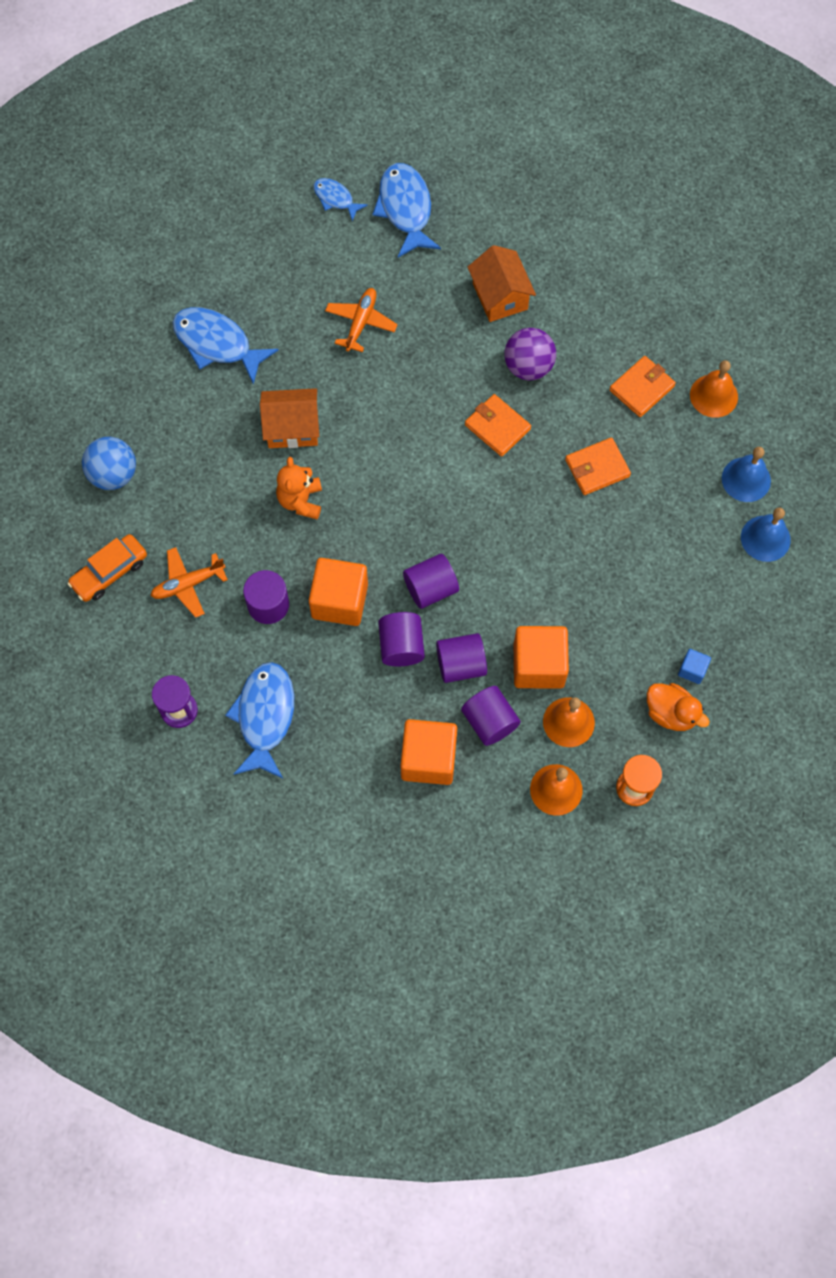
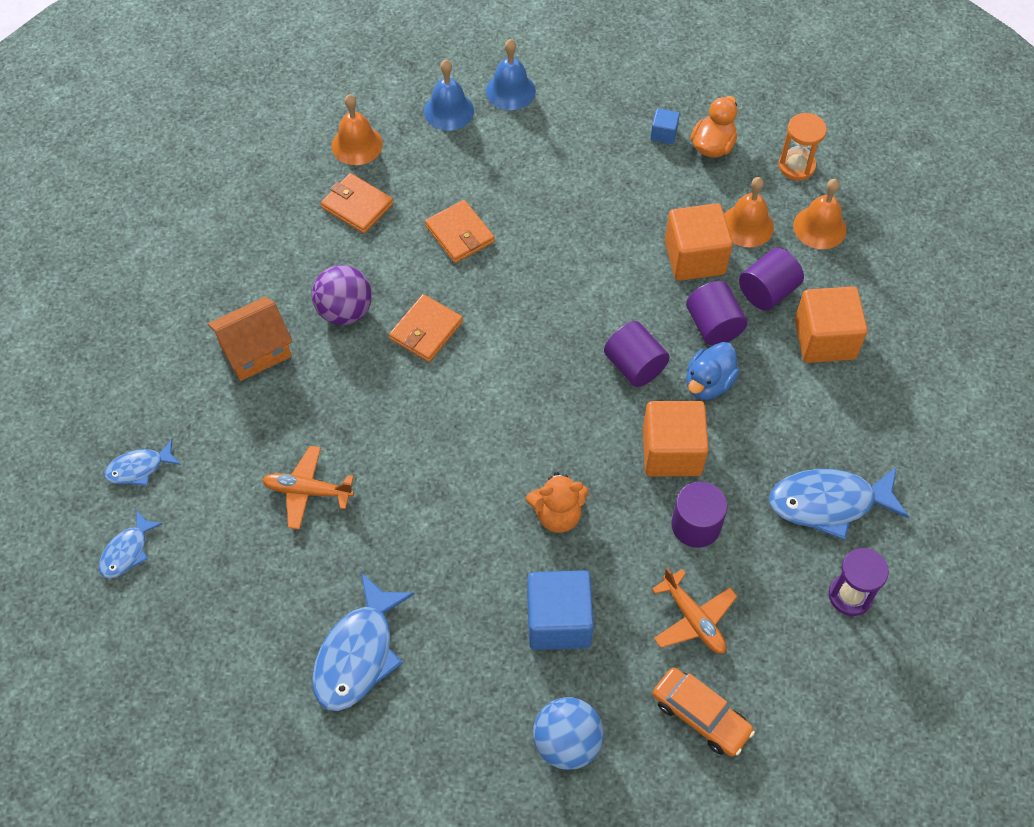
camera: 100 degrees left, 10 degrees down
(210, 485) = (558, 621): none -> blue cube
(292, 428) = (463, 542): orange house -> none
(401, 646) = (708, 383): purple cylinder -> blue duck
(405, 209) = (139, 468): blue fish -> blue fish, size x0.55

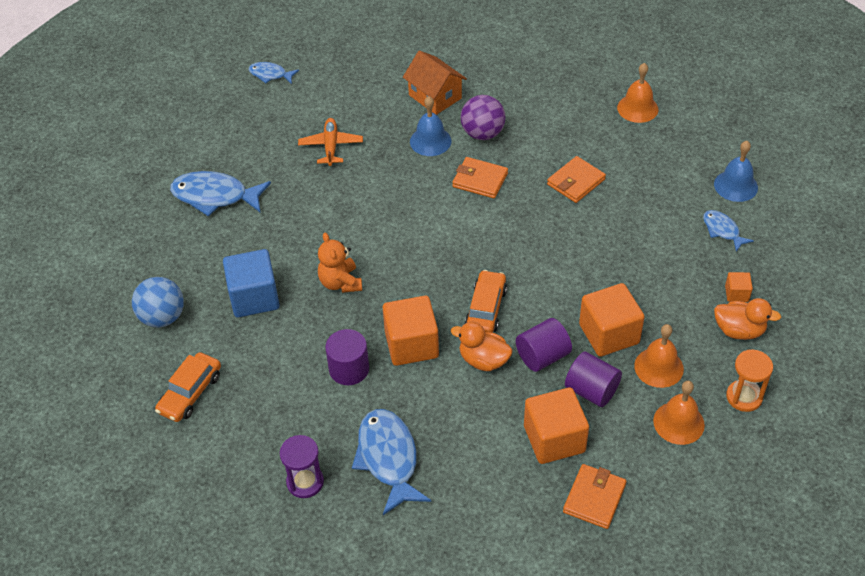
camera: 80 degrees right, 10 degrees down
(139, 468) = (330, 65): blue fish -> blue fish (722, 230)
(357, 206) = (579, 120): orange wallet -> orange wallet (594, 498)
(449, 111) = (696, 152): blue bell -> blue bell (430, 141)
(634, 366) = (486, 309): purple cylinder -> orange car
(663, 134) = (736, 294): blue cube -> orange cube
(693, 619) = (268, 378): orange plane -> none
(708, 383) = (483, 360): blue duck -> orange duck

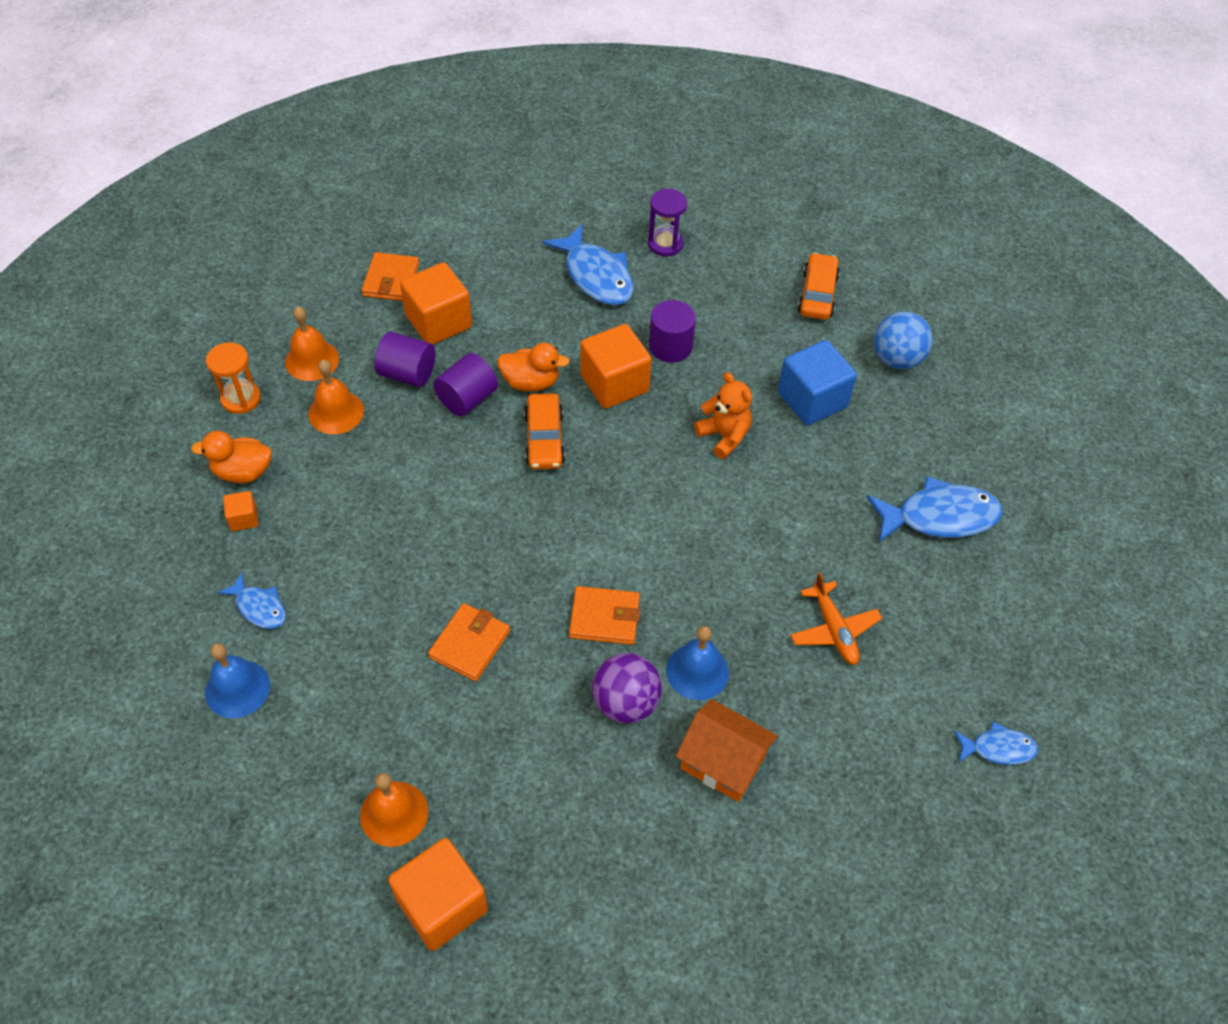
camera: 160 degrees right, 5 degrees up
(609, 334) = (396, 438): orange cube -> orange cube (442, 905)

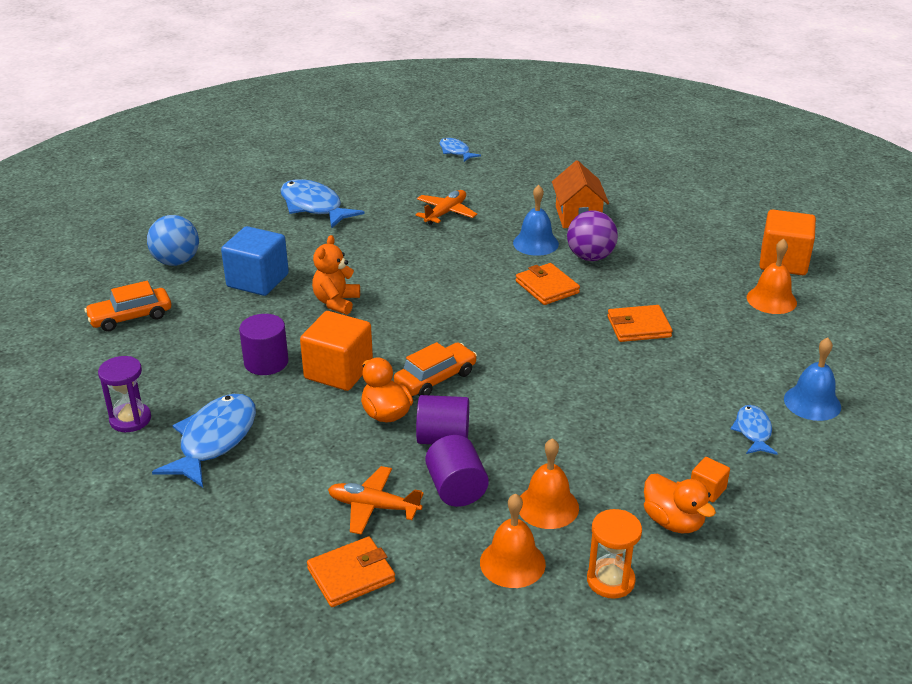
camera: 125 degrees left, 20 degrees down
(438, 321) = (373, 507): orange cube -> orange plane

